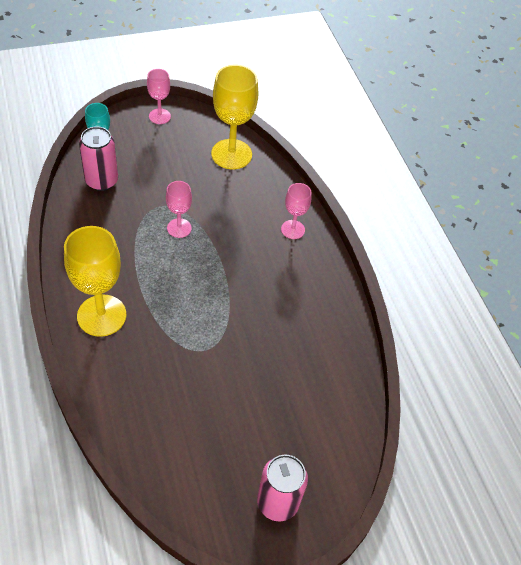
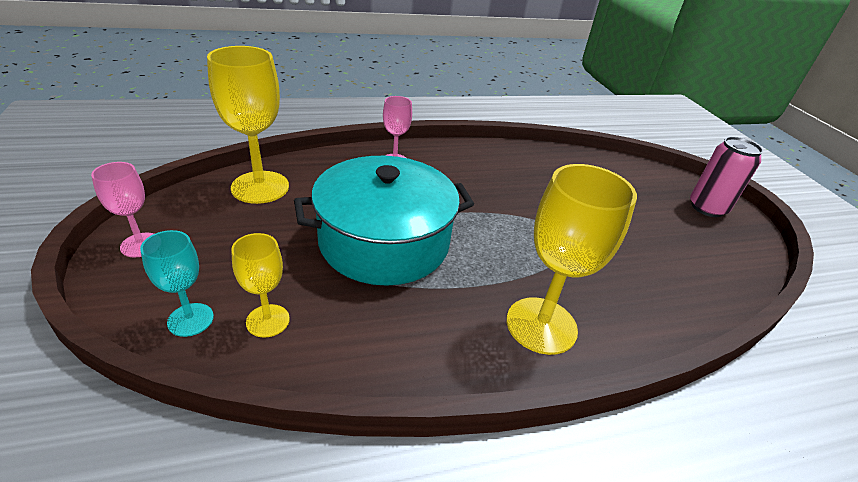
camera: 85 degrees left, 15 degrees down
(101, 181) = (268, 321): pink can -> yellow goblet
(179, 228) = (384, 241): pink goblet -> turquoise pot

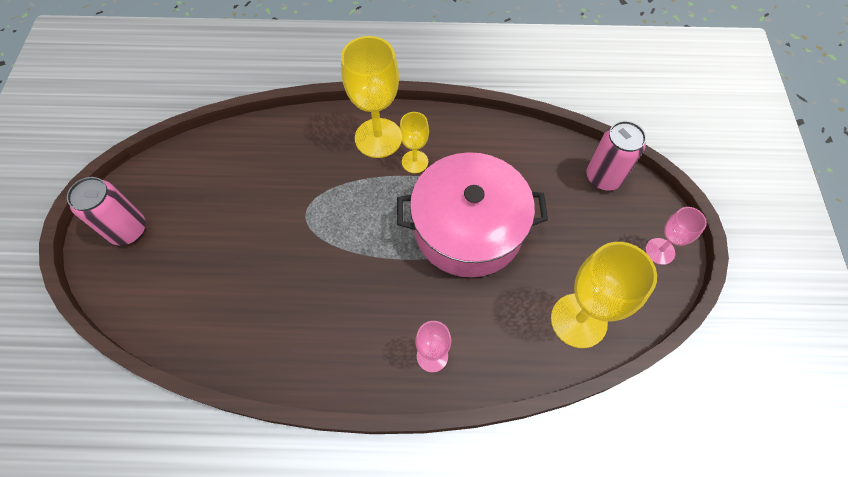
camera: 160 degrees left, 25 degrees up
(190, 319) = (603, 177): turquoise goblet -> pink can
(268, 321) = (555, 169): yellow goblet -> yellow goblet (415, 162)
(384, 241) = (468, 228): turquoise pot -> pink pot

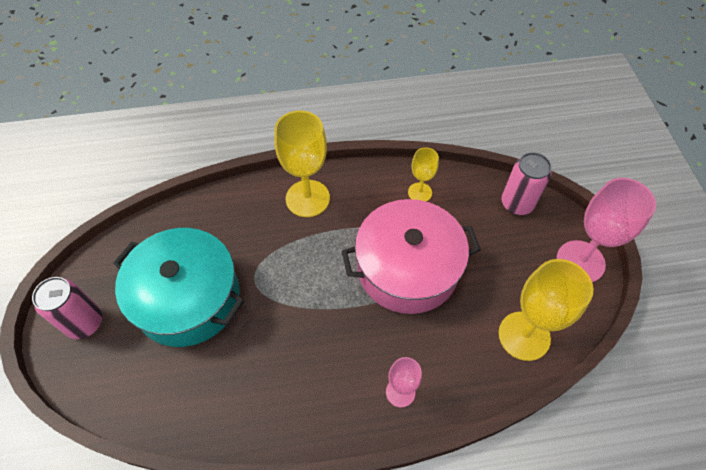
camera: 10 degrees left, 5 degrees down
(234, 222) = (188, 298): none -> turquoise pot
(415, 162) = (346, 215): yellow goblet -> yellow goblet (420, 192)
(660, 251) = (580, 261): pink goblet -> pink goblet, size x1.82

